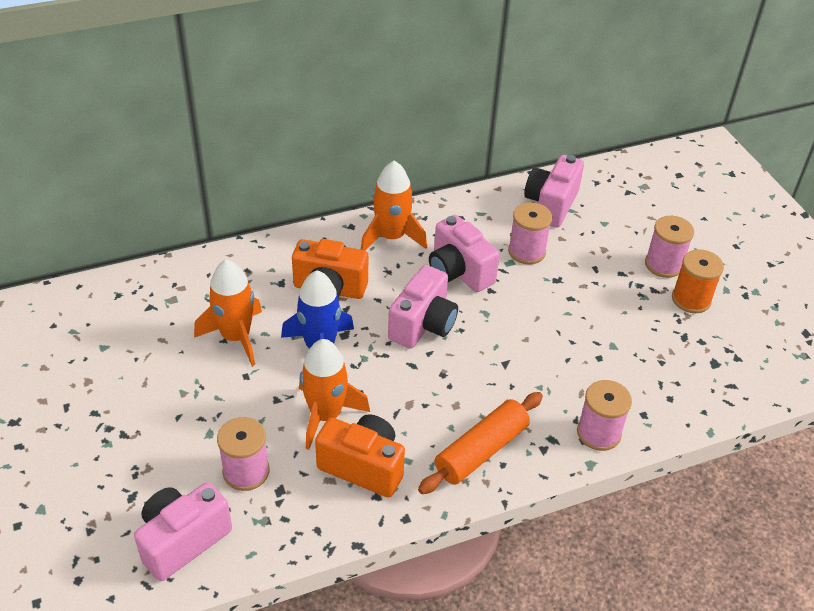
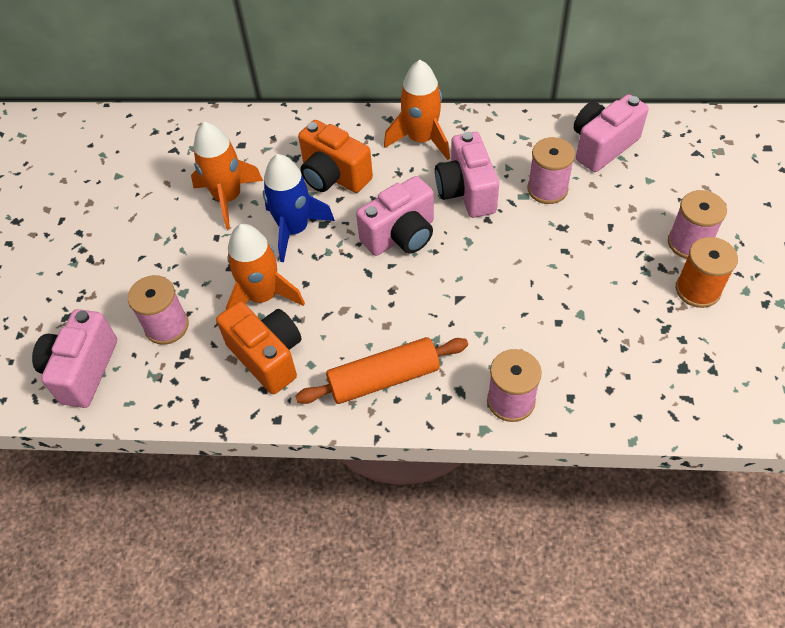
camera: 30 degrees right, 10 degrees up
(183, 540) = (83, 370): pink camera -> pink camera turned 60 degrees counterclockwise

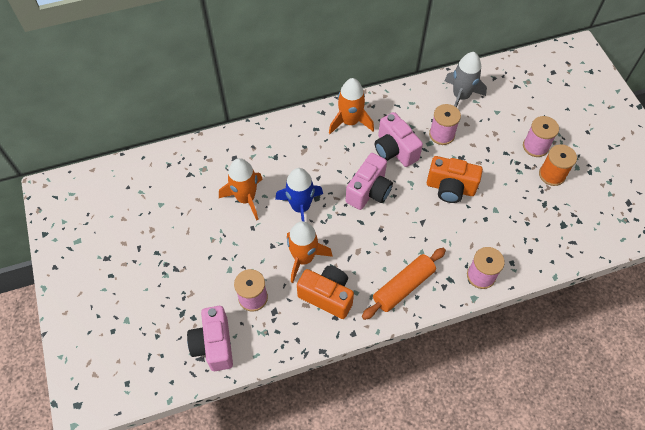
camera: 25 degrees left, 5 degrees up
(333, 176) = (307, 163): orange camera -> orange camera (450, 188)
(602, 146) = (461, 96): pink camera -> grey rocket

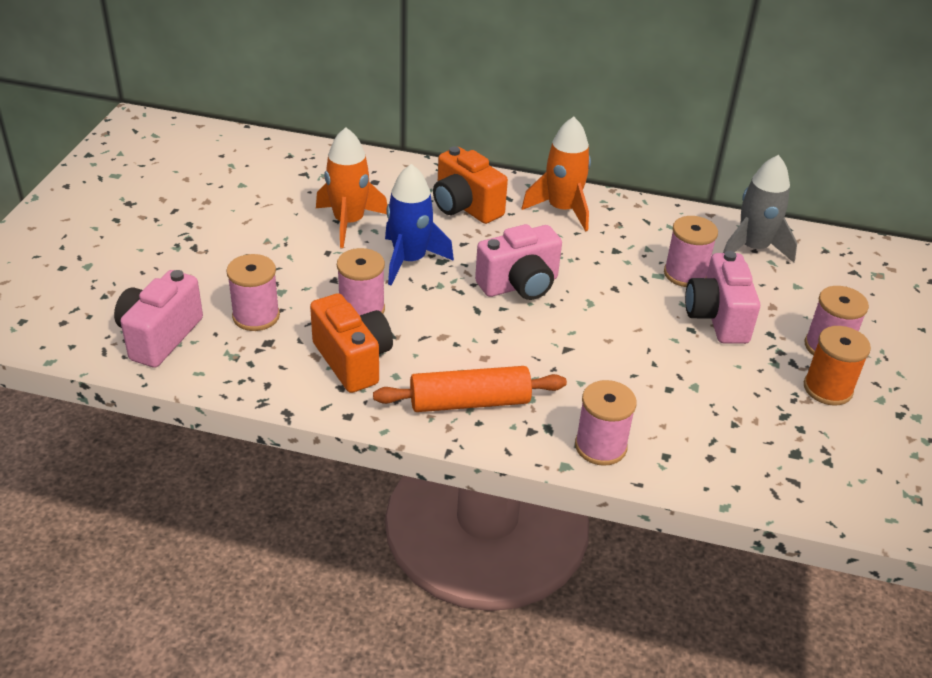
camera: 30 degrees right, 20 degrees down
(303, 258) = (361, 309): orange rocket -> pink spool
(394, 150) = (598, 261): pink camera -> pink camera (717, 318)
(450, 188) = (644, 333): orange camera -> orange camera (465, 207)

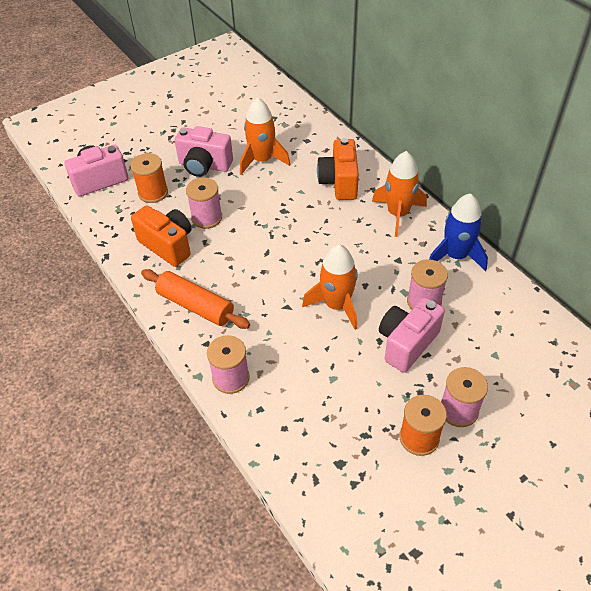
camera: 45 degrees right, 10 degrees up
(256, 316) = (153, 193): pink spool -> orange spool
(353, 360) = (168, 245): orange camera -> orange camera turned 60 degrees counterclockwise
(409, 260) = (267, 201): blue rocket -> blue rocket (455, 256)
(519, 285) = (309, 250): pink camera -> pink camera (204, 166)
(613, 320) = (337, 305): none -> orange rocket
(753, 248) = (497, 310): grey rocket -> none

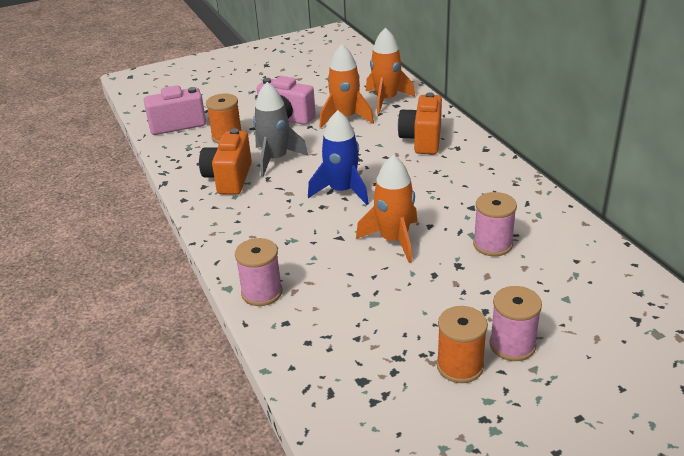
camera: 10 degrees right, 15 degrees down
(168, 245) = (229, 178): orange camera -> orange camera turned 135 degrees counterclockwise
(195, 306) = (242, 229): orange rolling pin -> none
(207, 218) = (275, 159): pink spool -> grey rocket
(398, 214) = (480, 169): orange rocket -> orange rocket (386, 100)
(407, 343) = (465, 279): pink camera -> none
(455, 256) = (537, 208): blue rocket -> blue rocket (342, 191)

